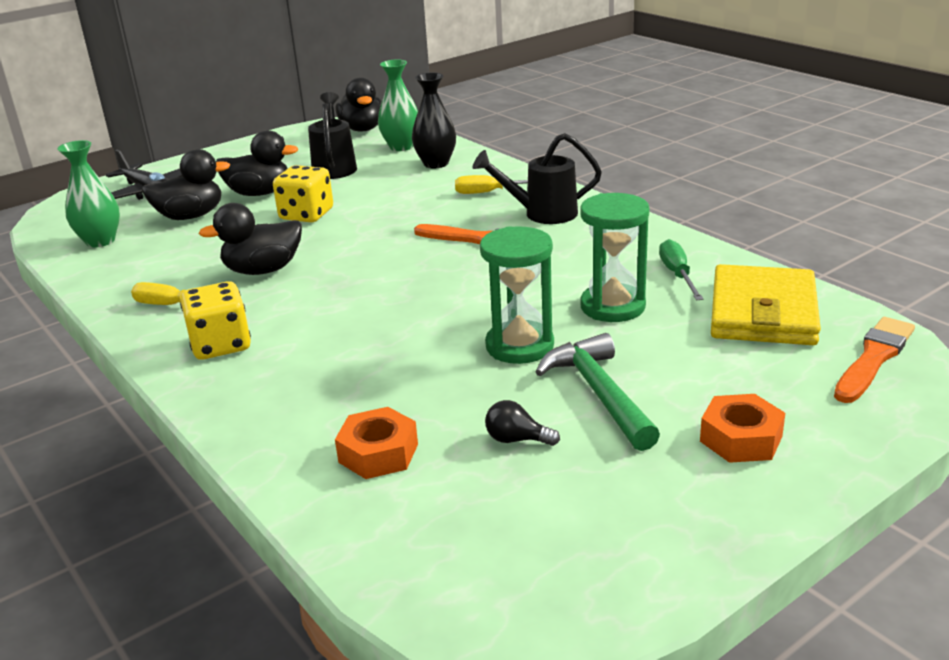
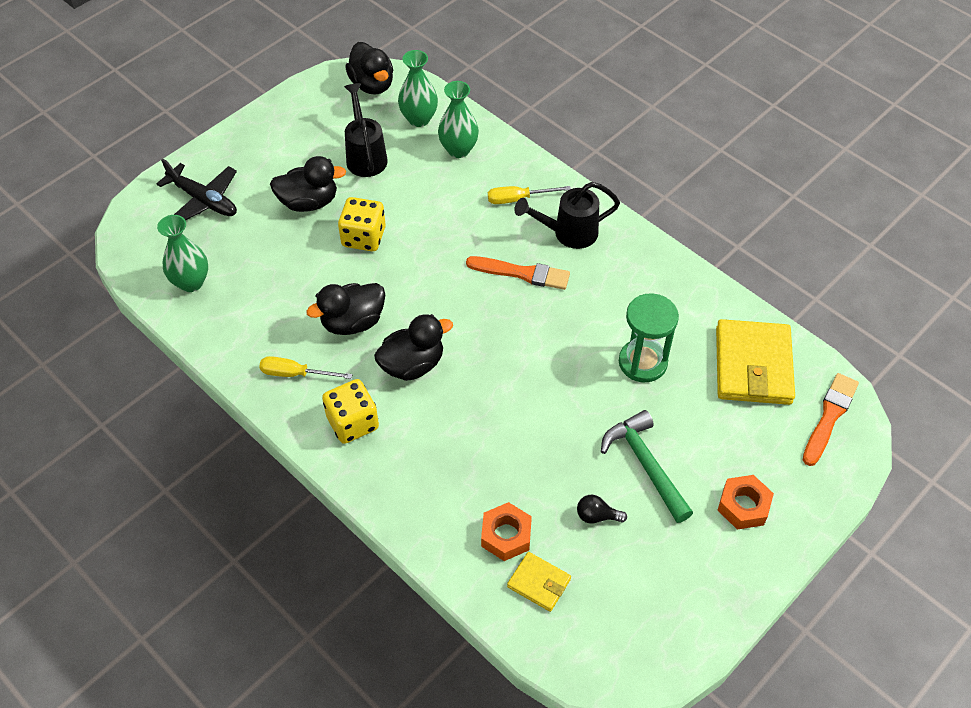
camera: 10 degrees left, 25 degrees up
(190, 216) = (258, 241): black duck -> black duck (412, 365)
(409, 505) = (539, 583): none -> yellow wallet
(436, 163) = (458, 150): black vase -> green vase
(519, 346) = (581, 414): green hourglass -> none
(677, 275) = (687, 319): green screwdriver -> none

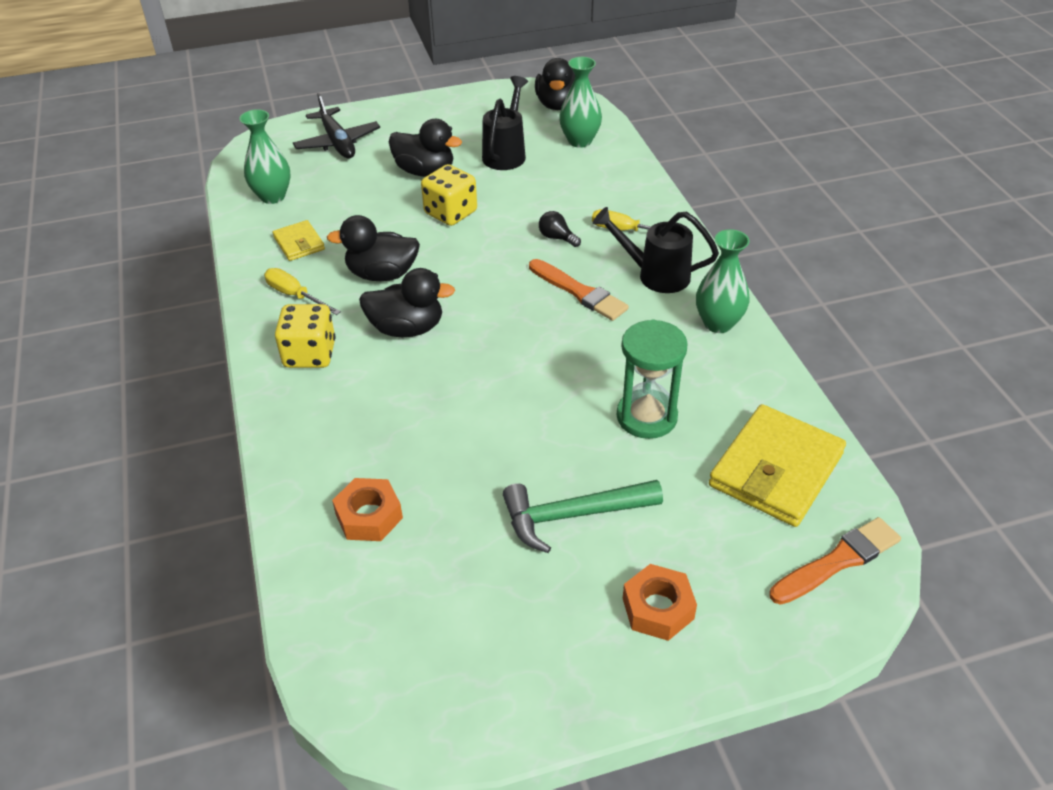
camera: 30 degrees right, 10 degrees down
(458, 150) = (598, 175): green vase -> green vase (718, 323)
(539, 583) = (364, 578): yellow wallet -> yellow wallet (299, 243)
(597, 516) = (479, 541): black light bulb -> black light bulb (557, 238)
(645, 465) = (573, 515): green hammer -> green hammer turned 105 degrees counterclockwise

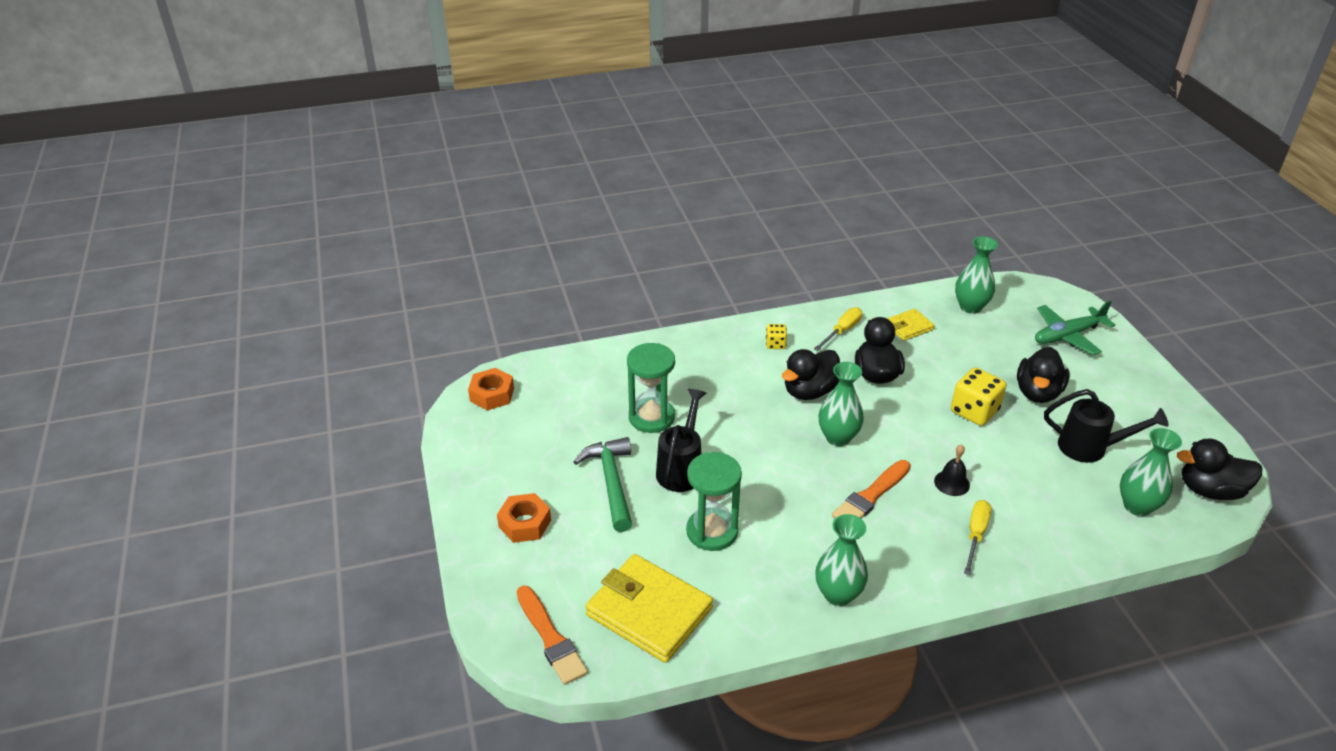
camera: 90 degrees right, 5 degrees down
(310, 354) = (775, 344): yellow dice -> yellow dice, size x0.53
(337, 142) = (1067, 336): black plane -> green plane
(369, 516) = (620, 383): orange nut -> orange nut (492, 394)
(407, 328) = (809, 391): black duck -> black duck turned 45 degrees clockwise
(446, 477) = (651, 417): none -> green hourglass
(489, 310) = (838, 437): none -> green vase
(557, 238) = (951, 483): black light bulb -> black bell
(655, 275) = (906, 553): black watering can -> black watering can (681, 468)

